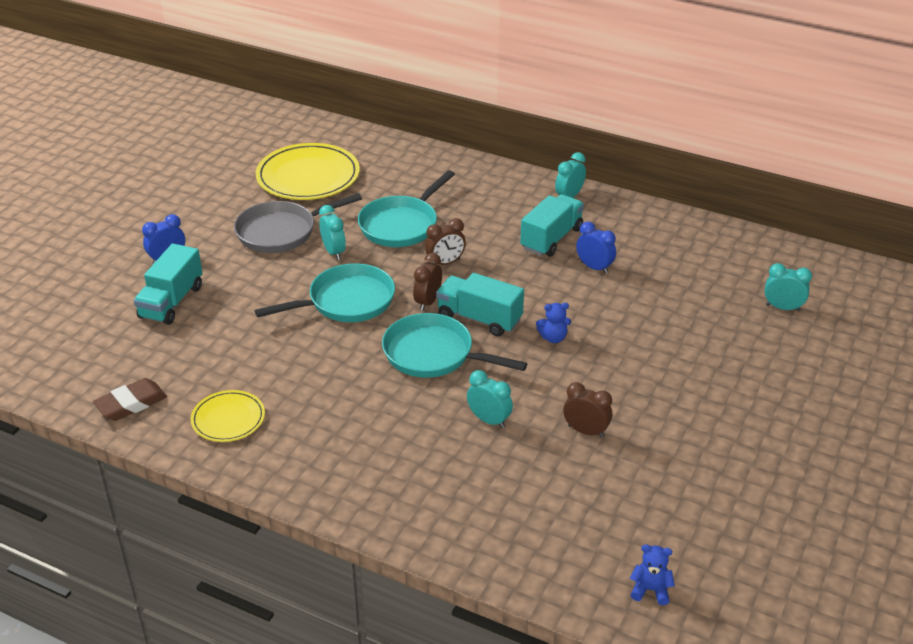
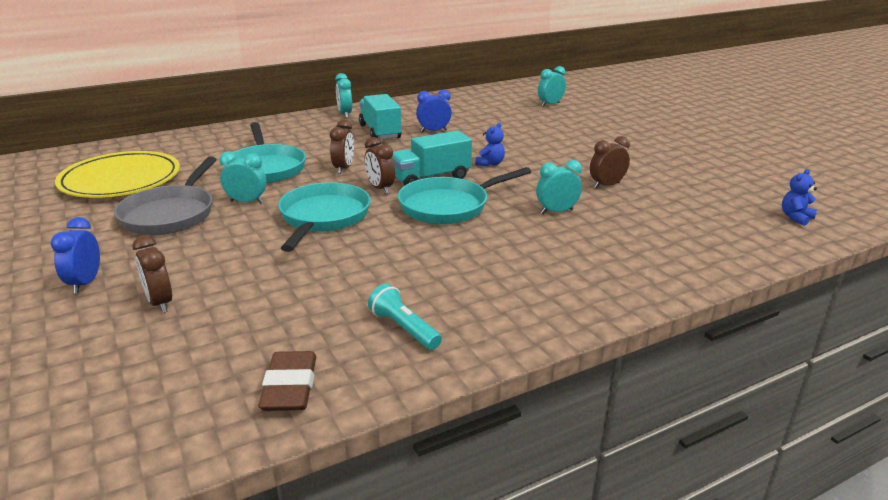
camera: 55 degrees left, 10 degrees down
(171, 302) = (160, 303): turquoise truck -> brown clock
(228, 419) = (404, 328): yellow plate -> turquoise flashlight

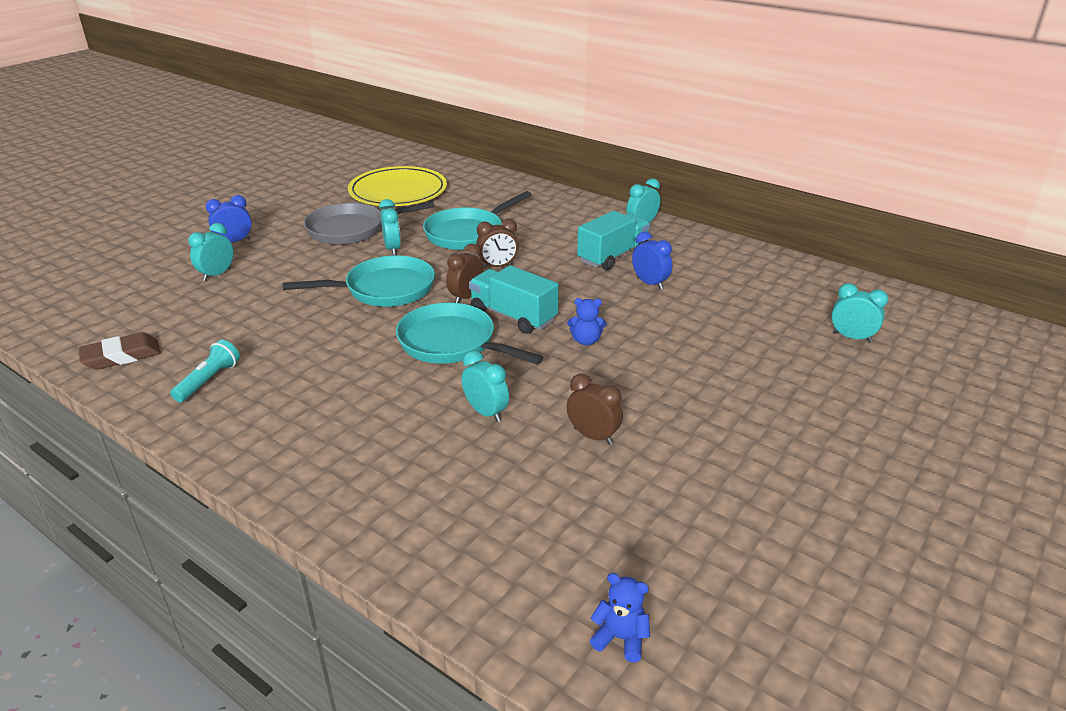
camera: 65 degrees right, 5 degrees up
(160, 303) = (217, 274): brown clock -> turquoise clock

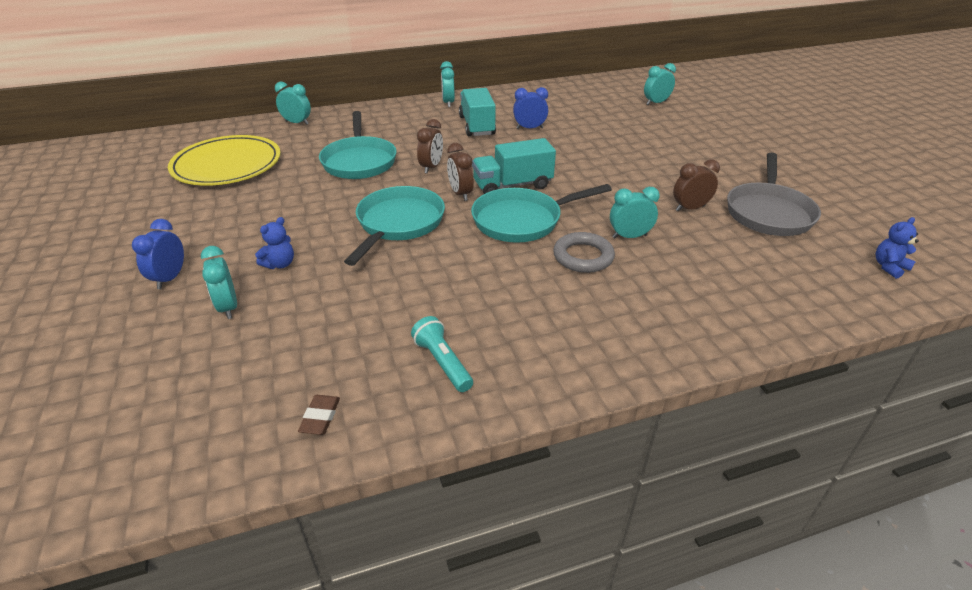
camera: 55 degrees left, 5 degrees up
(122, 356) = (320, 417): brown eraser -> brown eraser, size x0.60
(351, 229) = (261, 207): grey pan -> grey pan (768, 212)
(392, 249) = (332, 199): turquoise clock -> turquoise clock (297, 123)
(420, 396) = (583, 256): none -> grey ring
(586, 341) = (576, 172): blue teddy bear -> blue teddy bear (280, 264)

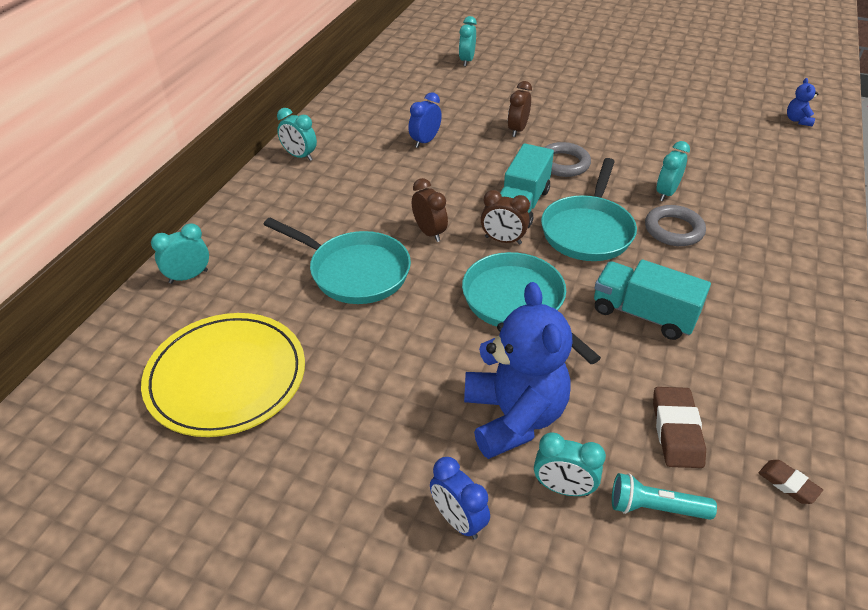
camera: 50 degrees left, 5 degrees up
(280, 264) = (513, 417): blue teddy bear -> blue teddy bear, size x2.36
(330, 338) = (676, 431): none -> brown eraser
(442, 362) = (761, 376): turquoise flashlight -> turquoise flashlight (655, 508)
(477, 126) = (378, 165): turquoise truck -> turquoise truck (643, 314)
(592, 182) = (563, 163): none -> grey ring
(690, 208) = (653, 145): brown clock -> brown clock (517, 130)
(768, 212) = (692, 119): grey pan -> none

